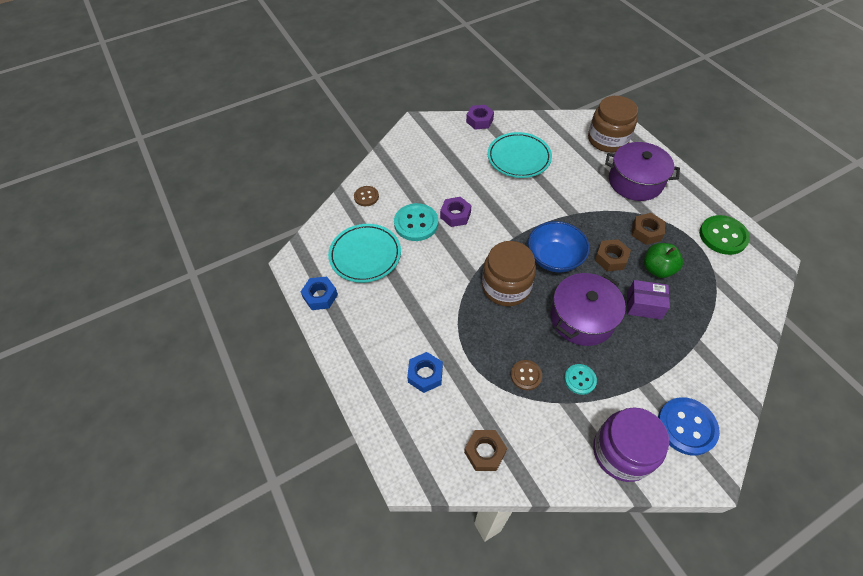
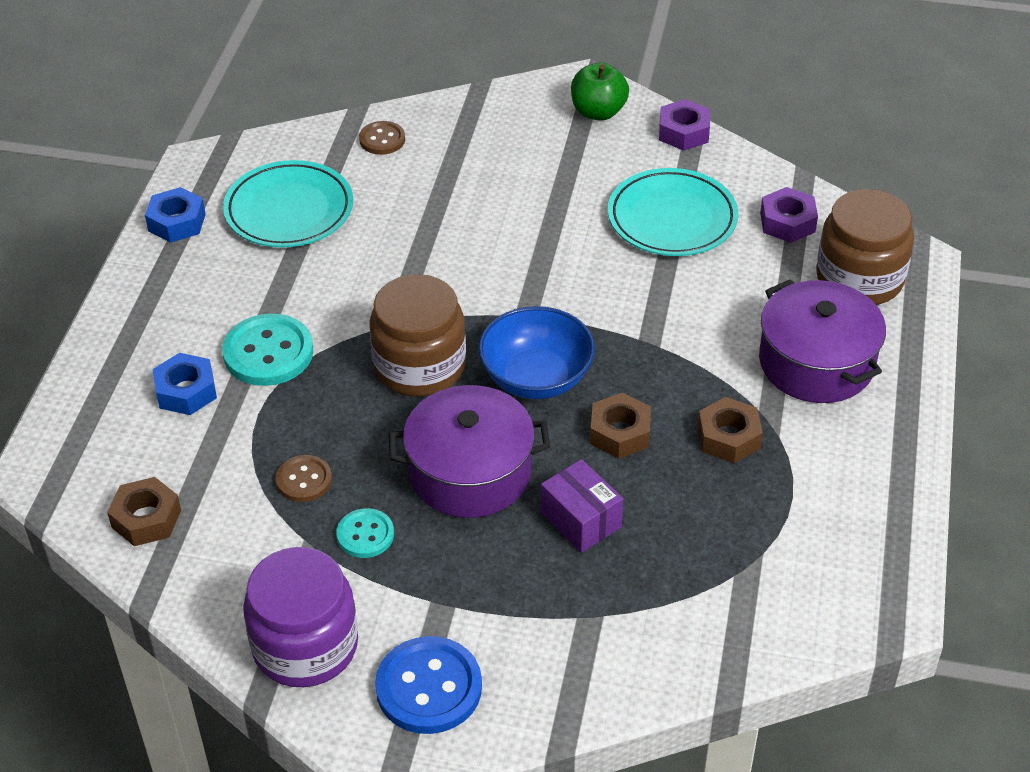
camera: 40 degrees right, 10 degrees down
(416, 223) = (404, 213): turquoise button -> turquoise button (268, 353)
(455, 215) = (472, 236): purple nut -> purple nut (787, 222)
(657, 269) = (672, 493): green apple -> green apple (598, 112)
(723, 236) = (850, 525): green button -> none

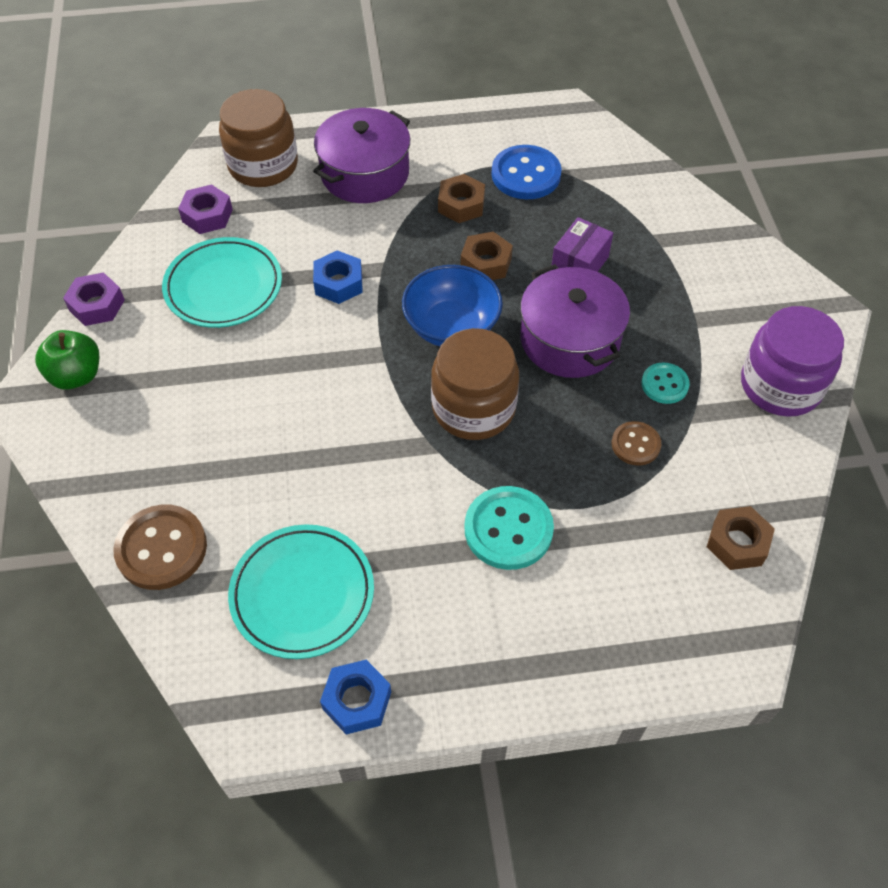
camera: 110 degrees left, 10 degrees up
(186, 391) = (586, 578): blue nut -> blue nut (339, 283)
(382, 139) = (161, 548): brown button -> brown button, size x1.72
(429, 687) = (765, 305): blue button -> blue button (526, 175)

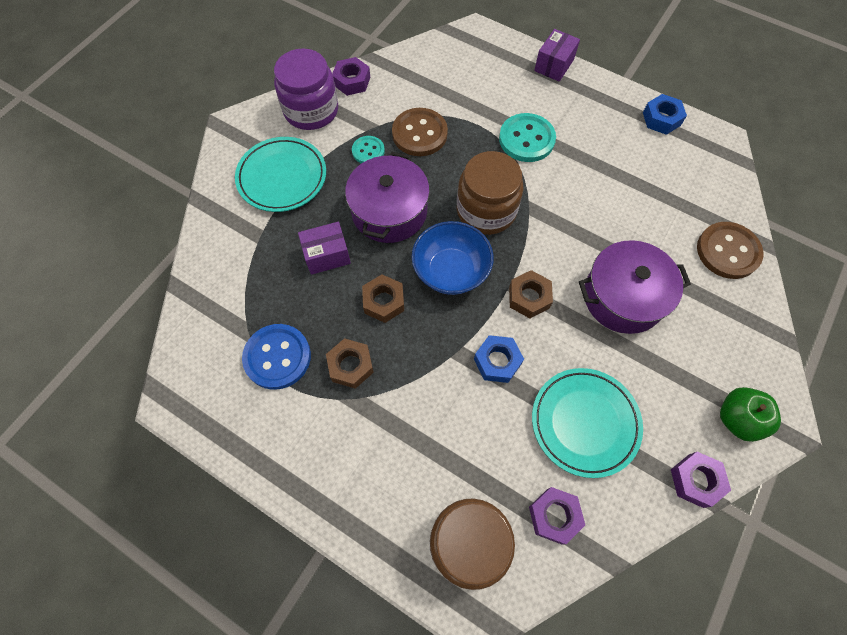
camera: 140 degrees left, 10 degrees up
(302, 594) = (659, 178): turquoise plate -> turquoise plate (282, 177)
(365, 173) = (392, 459): purple pot -> purple pot (623, 297)
(577, 684) = (554, 65): none -> purple box
(635, 444) = (419, 134): brown button -> brown button, size x1.72
(737, 543) = (423, 66): brown nut -> brown nut (529, 297)
(788, 454) = (352, 81): none -> purple nut

